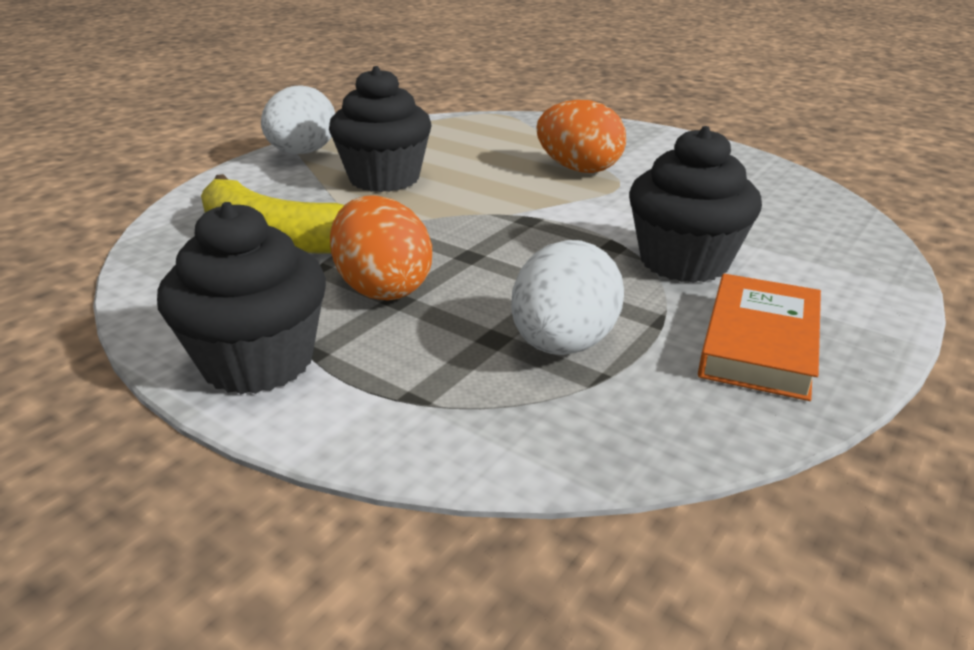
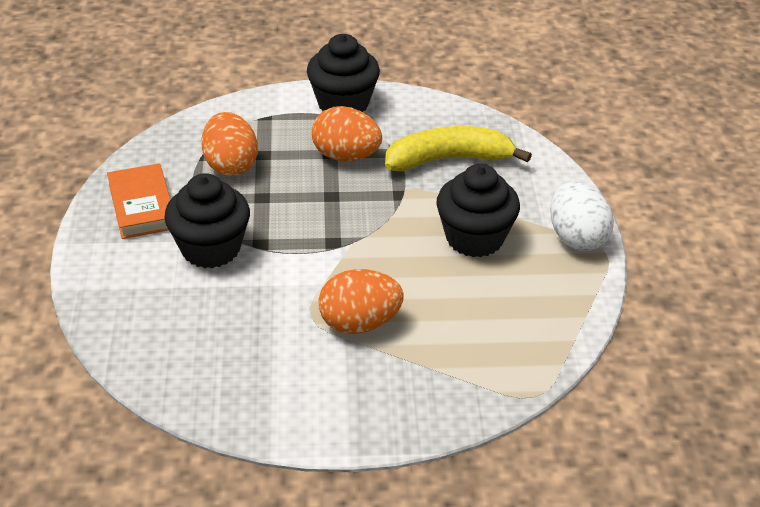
camera: 140 degrees right, 10 degrees up
(563, 344) = (230, 165): white egg -> orange egg

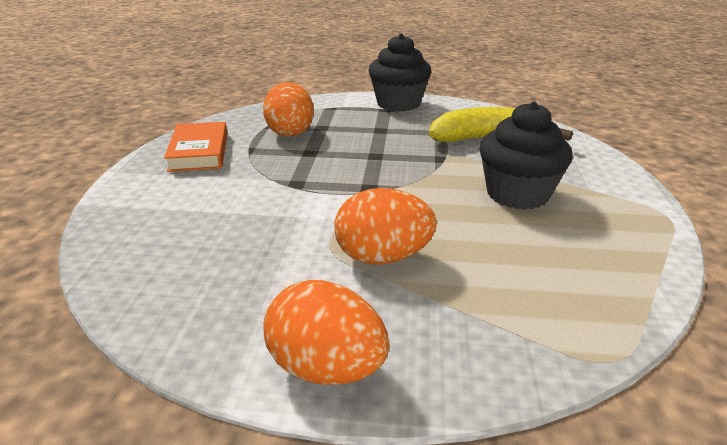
camera: 10 degrees right, 10 degrees down
(211, 248) = (246, 184): black cupcake -> none
(346, 156) = (394, 132): orange egg -> orange egg (326, 368)
(576, 238) = (630, 201): white egg -> none

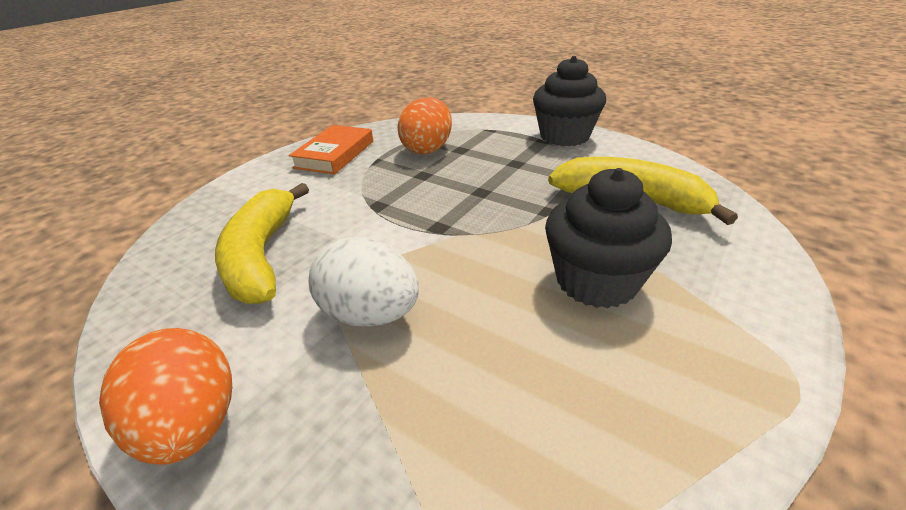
camera: 30 degrees right, 5 degrees up
(231, 245) = (262, 255): none -> yellow banana
(383, 257) = (370, 314): orange egg -> white egg

